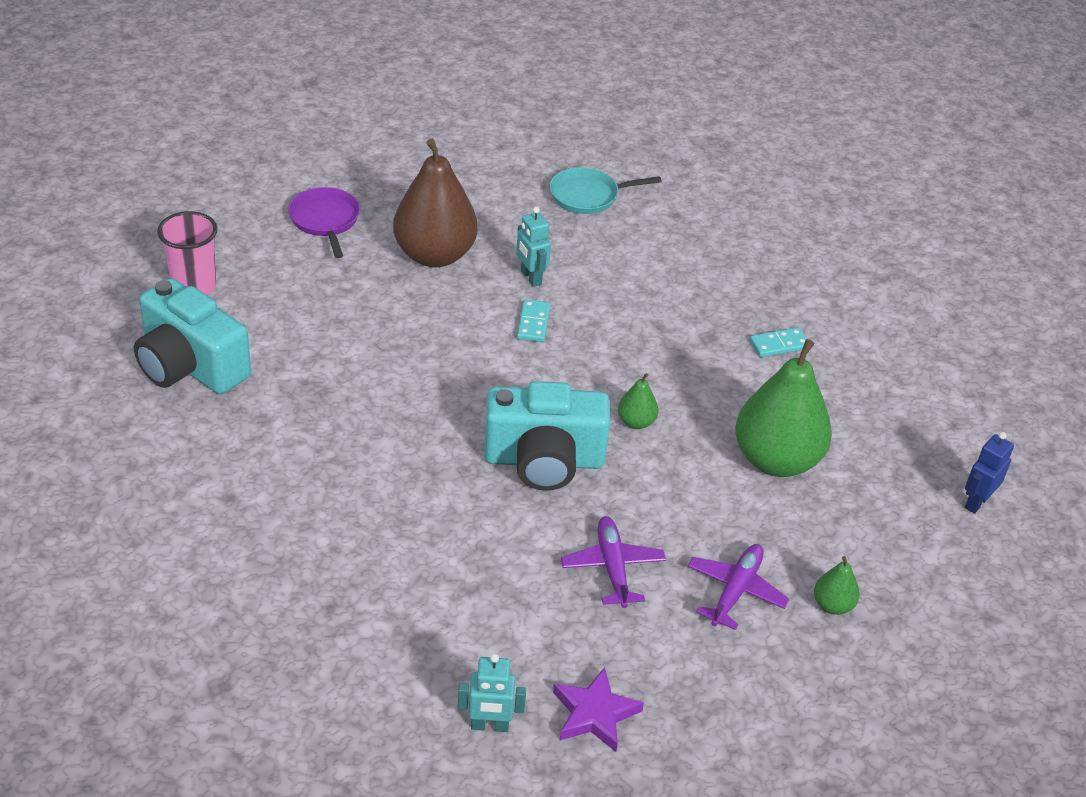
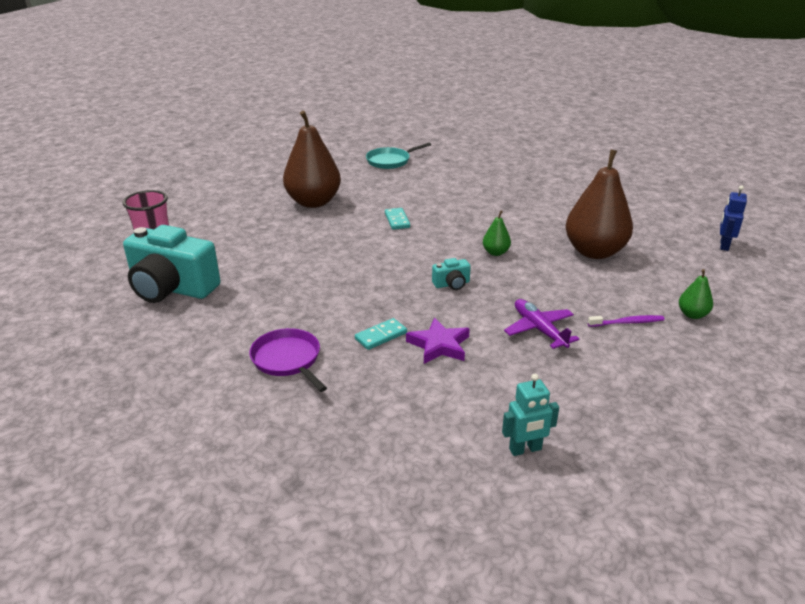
camera: 15 degrees left, 10 degrees down
(325, 220) = (232, 200): purple pan -> purple pan (288, 360)
(530, 277) = (381, 201): turquoise robot -> none
(544, 460) = (452, 284): turquoise camera -> turquoise camera, size x0.42
(594, 714) = (594, 419): purple star -> purple star (439, 345)
(735, 591) = (627, 322): purple plane -> purple toothbrush
(776, 460) = (594, 252): green pear -> brown pear
(779, 344) = (550, 201): turquoise domino -> turquoise domino (381, 336)

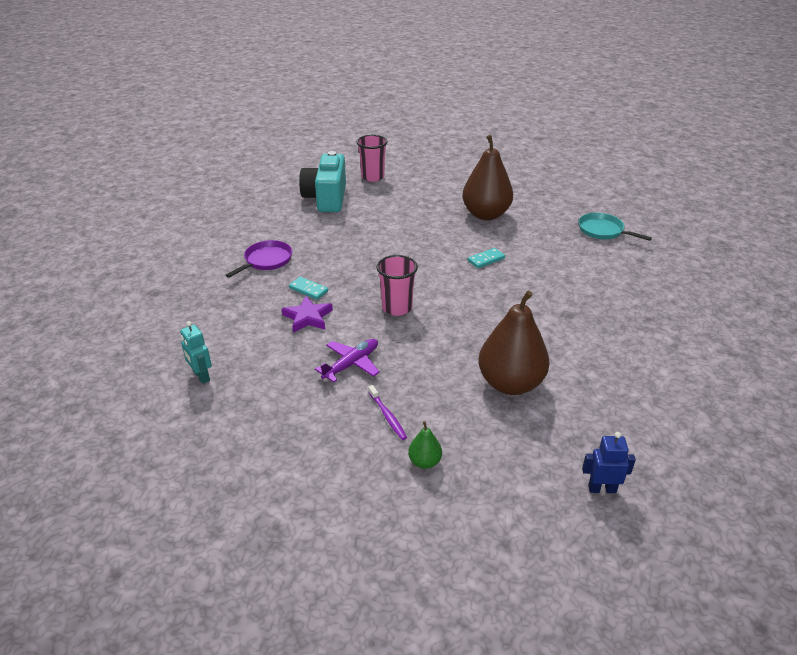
camera: 70 degrees right, 5 degrees up
(452, 284) = (397, 307): turquoise camera -> pink cup
(495, 252) = (465, 322): green pear -> none

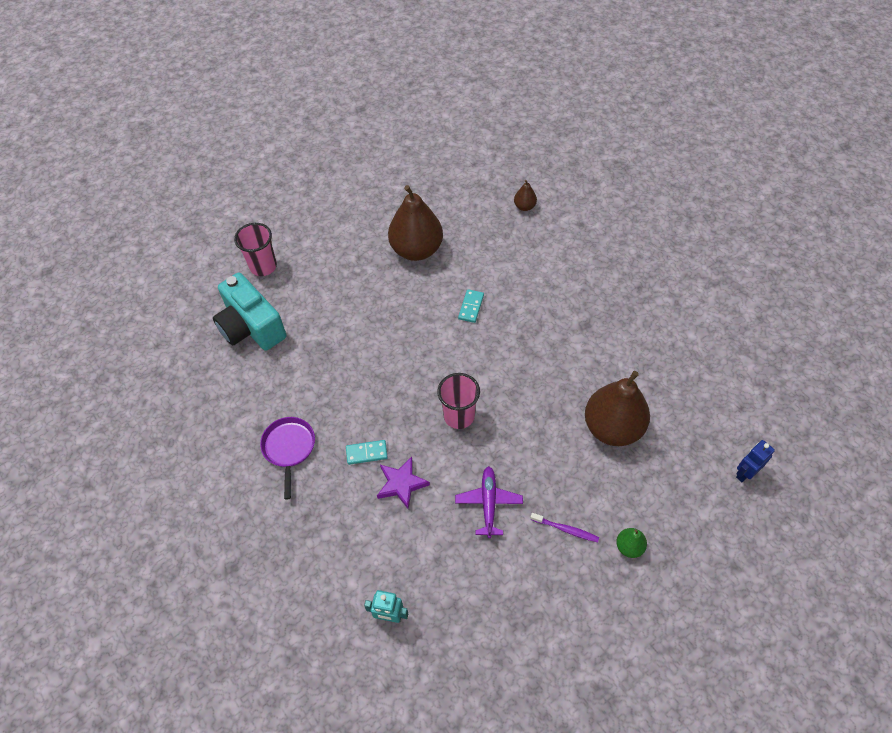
camera: 40 degrees left, 20 degrees up
(603, 230) = (524, 206): turquoise pan -> brown pear

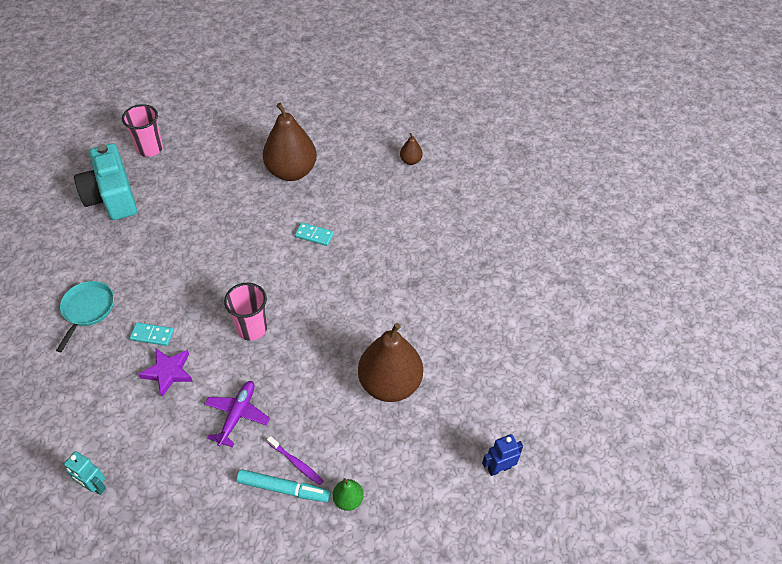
camera: 15 degrees right, 5 degrees down
(289, 448) = (87, 309): purple pan -> turquoise pan
(471, 307) = (314, 235): turquoise domino -> turquoise domino turned 75 degrees clockwise
(566, 557) = (284, 488): none -> turquoise marker

